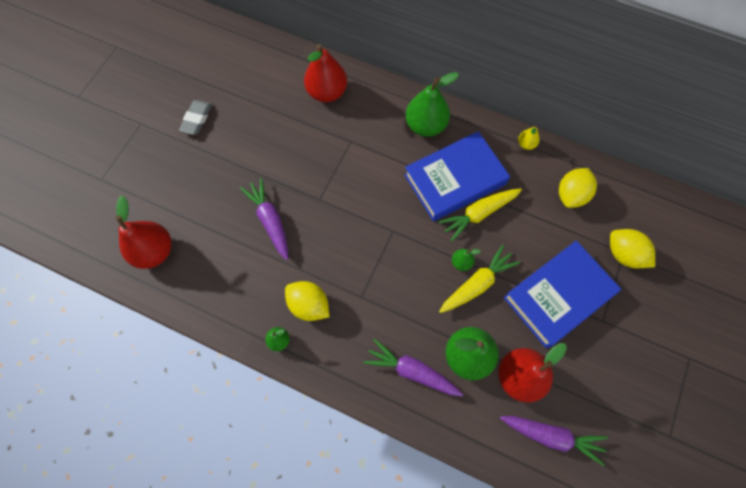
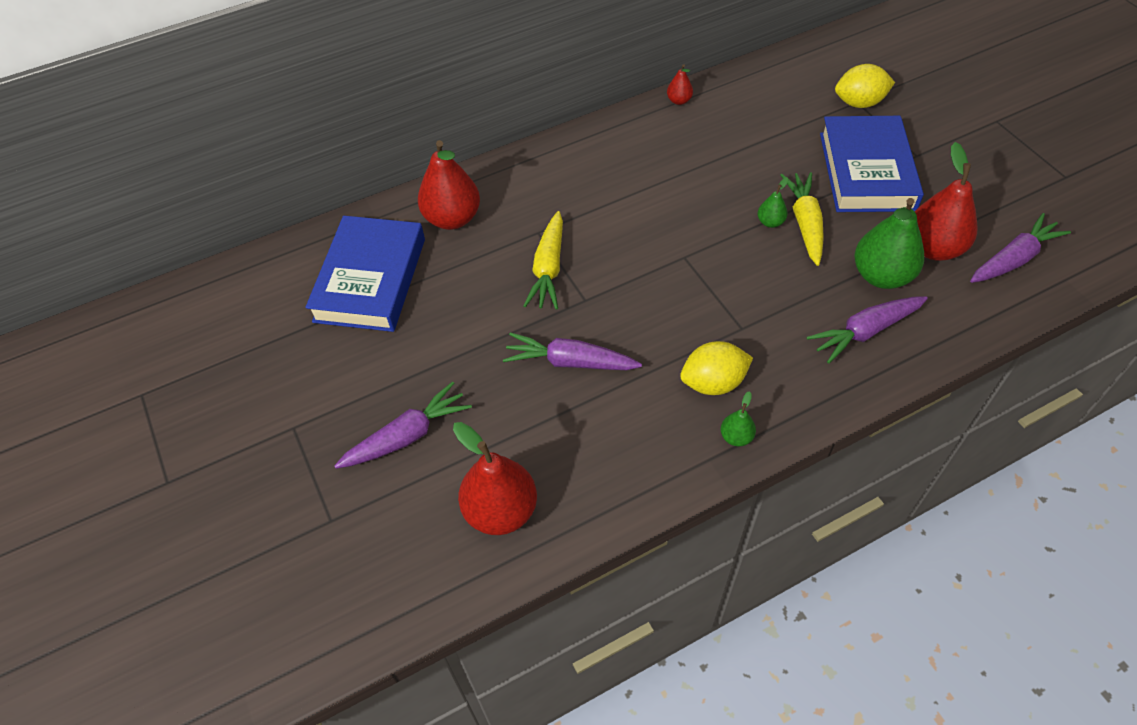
camera: 50 degrees left, 15 degrees down
(170, 177) = (407, 436): none -> purple carrot
(197, 119) = (353, 362): grey eraser -> none
(425, 125) = (581, 161): green pear -> none
(454, 179) = (668, 174): blue book -> blue book (370, 279)
(478, 214) = (726, 178): yellow carrot -> yellow carrot (548, 269)
(526, 144) = (679, 101): yellow pear -> red pear
(571, 195) = (765, 102): yellow lemon -> none

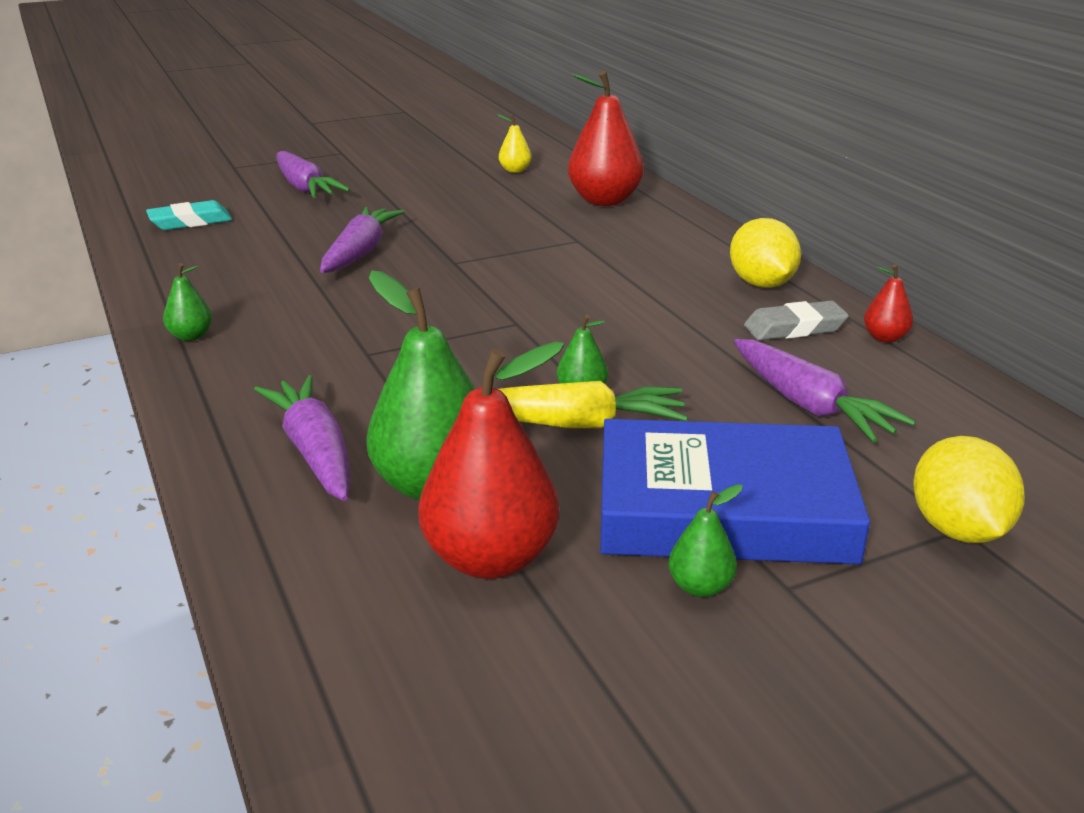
camera: 90 degrees right, 25 degrees down
(370, 279) = (515, 170): blue book -> yellow pear
(500, 511) = (190, 222): red pear -> turquoise eraser
(548, 269) = (511, 244): yellow carrot -> none
(672, 133) = (794, 328): none -> grey eraser
(713, 383) = (284, 328): yellow lemon -> yellow lemon (761, 284)
(927, 180) = (700, 587): none -> green pear
(1014, 259) = (435, 674): purple carrot -> purple carrot (810, 406)

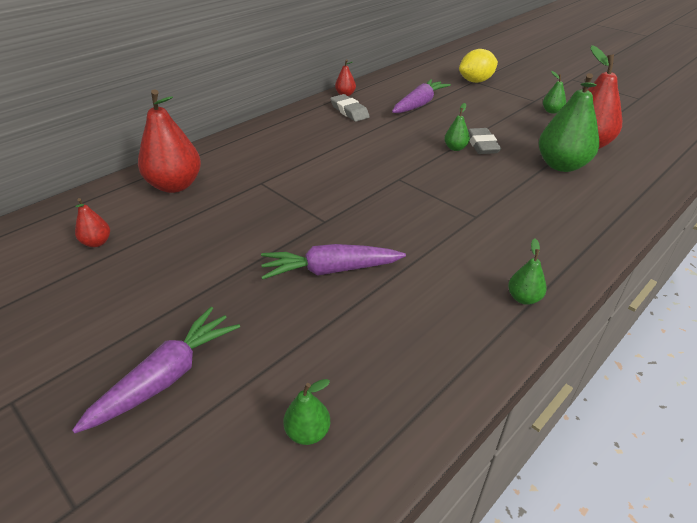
camera: 110 degrees left, 10 degrees up
(190, 222) = (308, 432): turquoise eraser -> green pear
(314, 451) = (576, 201): purple carrot -> none
(515, 170) = (97, 242): yellow pear -> red pear
(577, 424) = (482, 145): yellow carrot -> grey eraser
(723, 508) = (506, 112): blue book -> none
(761, 284) = (301, 122): yellow lemon -> none

